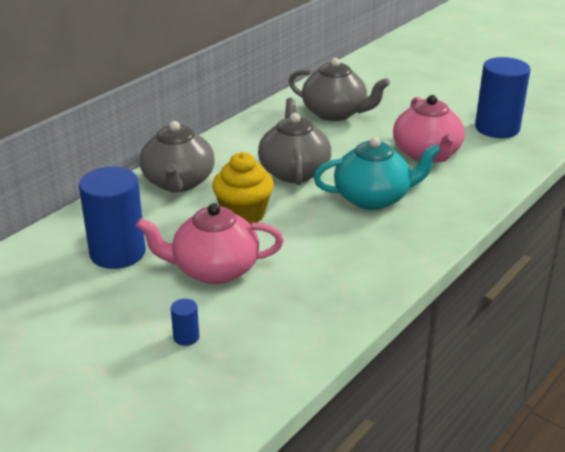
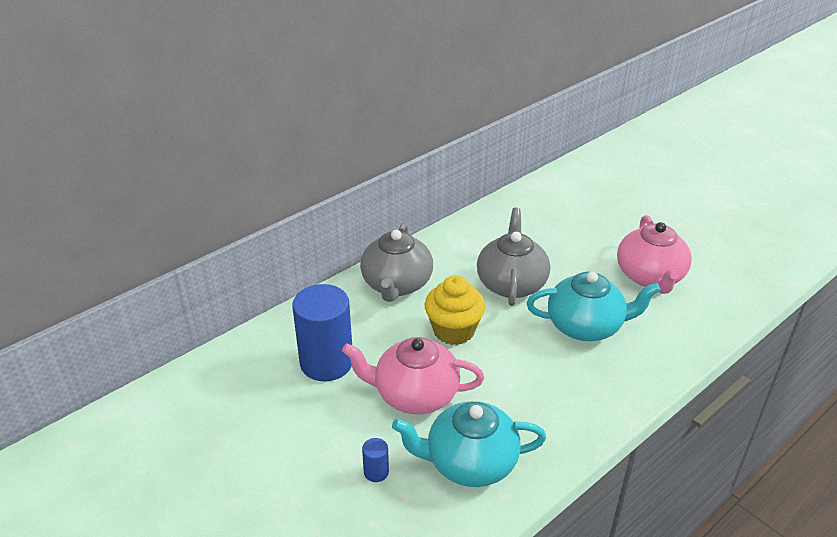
camera: 10 degrees right, 5 degrees up
(280, 318) = (469, 462): none -> turquoise teapot
(335, 113) = (564, 215): grey teapot -> none
(497, 128) = (729, 251): blue cylinder -> none

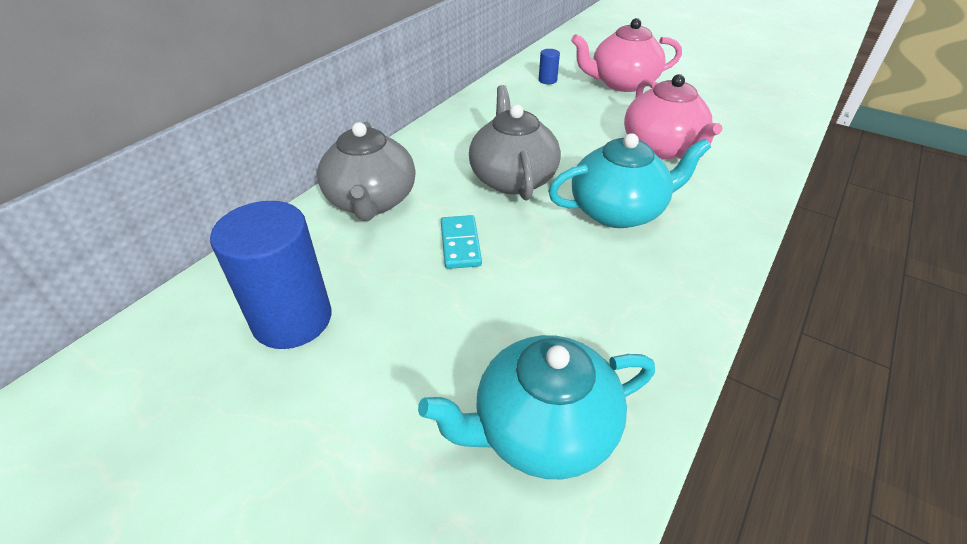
camera: 15 degrees left, 5 degrees up
(376, 472) = (402, 483): blue cylinder -> blue cylinder (547, 80)
(414, 394) = (431, 340): pink teapot -> pink teapot (622, 83)
(454, 330) = (460, 244): yellow cupcake -> turquoise domino

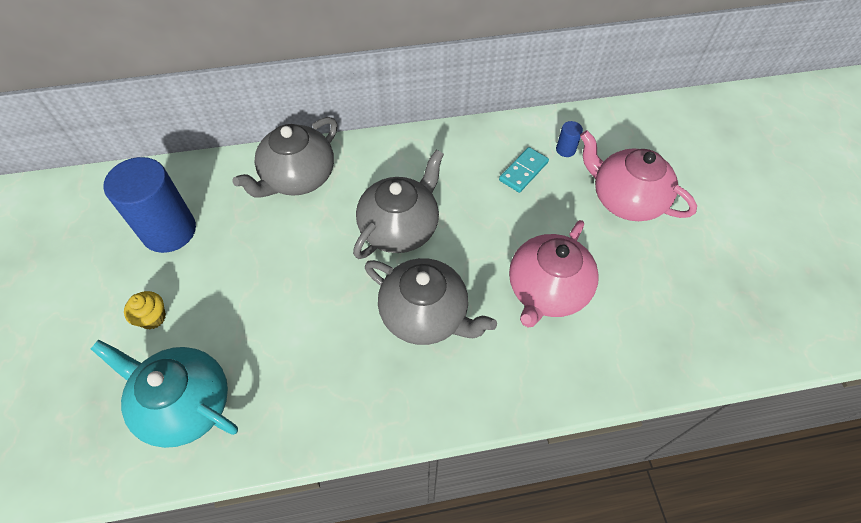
camera: 45 degrees right, 15 degrees up
(389, 396) = (152, 318): none -> yellow cupcake
(460, 244) = (300, 254): turquoise domino -> turquoise domino (523, 171)
(618, 211) = (425, 315): turquoise teapot -> grey teapot

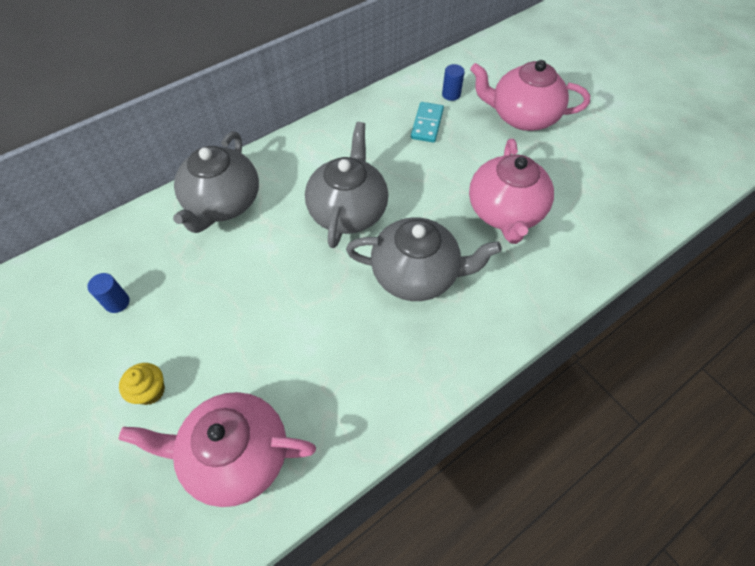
camera: 25 degrees left, 0 degrees up
(169, 231) = (117, 302): blue cylinder -> blue cylinder, size x0.41
(185, 404) = (235, 455): turquoise teapot -> pink teapot

